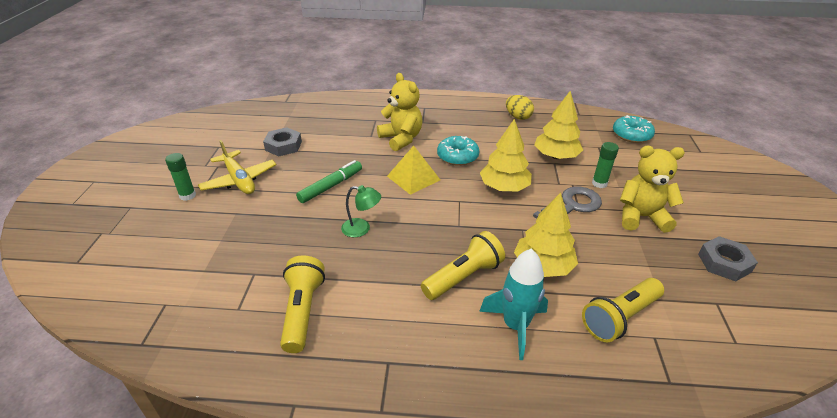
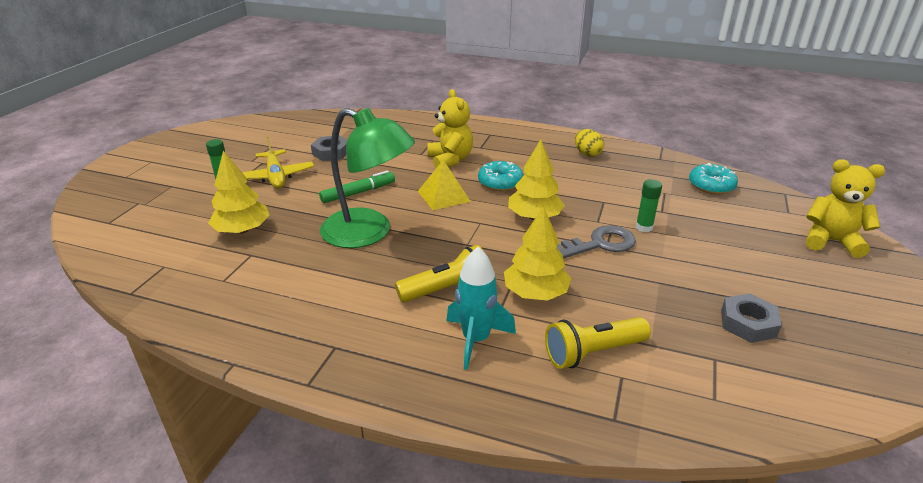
camera: 15 degrees right, 5 degrees down
(302, 311) = (278, 292): yellow flashlight -> none
(361, 229) = (369, 233): green lamp -> green lamp, size x2.40
(556, 156) = (609, 195): yellow tree -> yellow tree (242, 230)
(641, 217) = (674, 265): yellow teddy bear -> yellow teddy bear (831, 241)

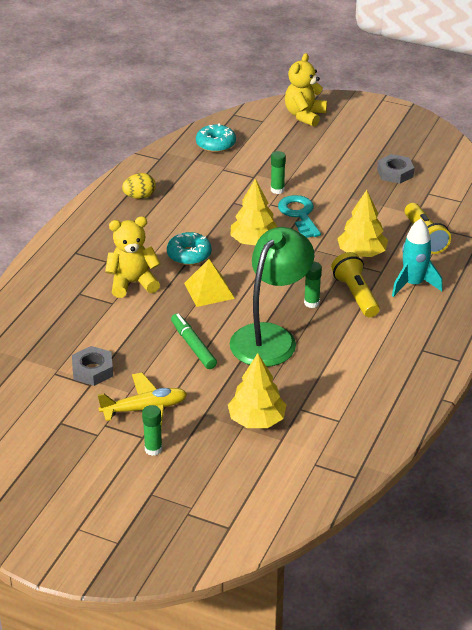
camera: 85 degrees left, 5 degrees up
(428, 257) = (311, 303): none -> green glue stick
(599, 244) = (299, 215): grey key -> turquoise key

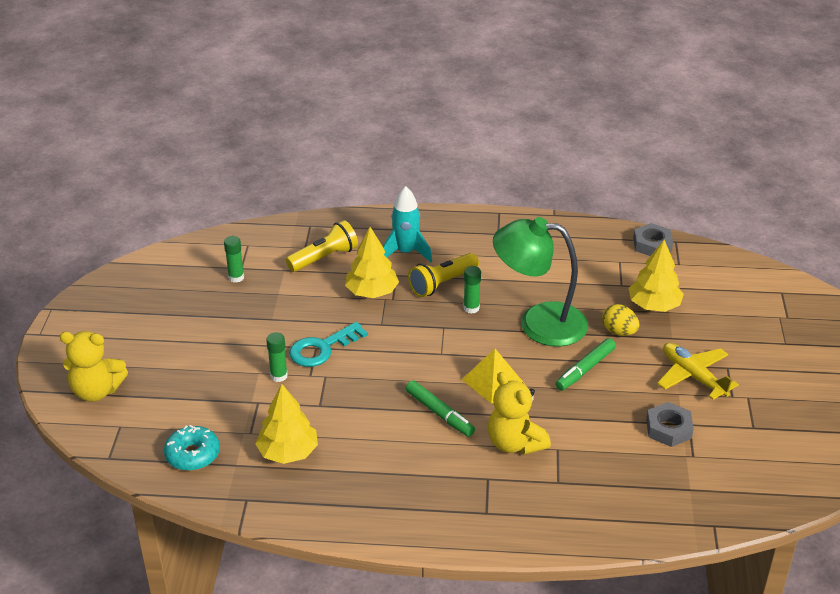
camera: 110 degrees left, 0 degrees up
(139, 197) = (343, 491): yellow egg -> yellow egg (619, 332)
(153, 449) = (736, 356): green glue stick -> green glue stick (236, 277)
(189, 255) = (439, 413): turquoise donut -> green marker
(254, 241) = (389, 370): yellow tree -> yellow tree (288, 452)
(395, 173) = (209, 296): grey nut -> grey nut (652, 245)

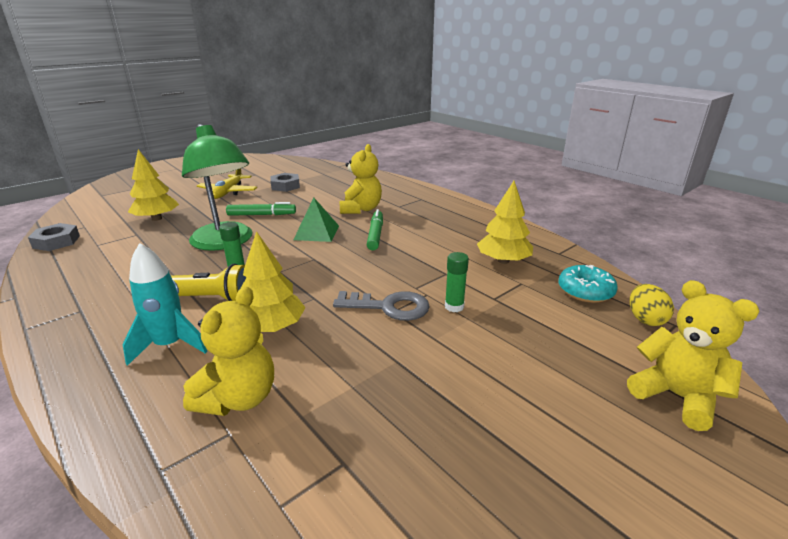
camera: 135 degrees left, 10 degrees down
(236, 277) = (369, 449): green glue stick -> none
(322, 348) = (388, 307): turquoise key -> grey key
(324, 258) = (239, 398): yellow flashlight -> yellow teddy bear
(493, 381) = (316, 232): yellow pyramid -> green pyramid
(619, 332) = (204, 218): yellow egg -> yellow egg (645, 319)

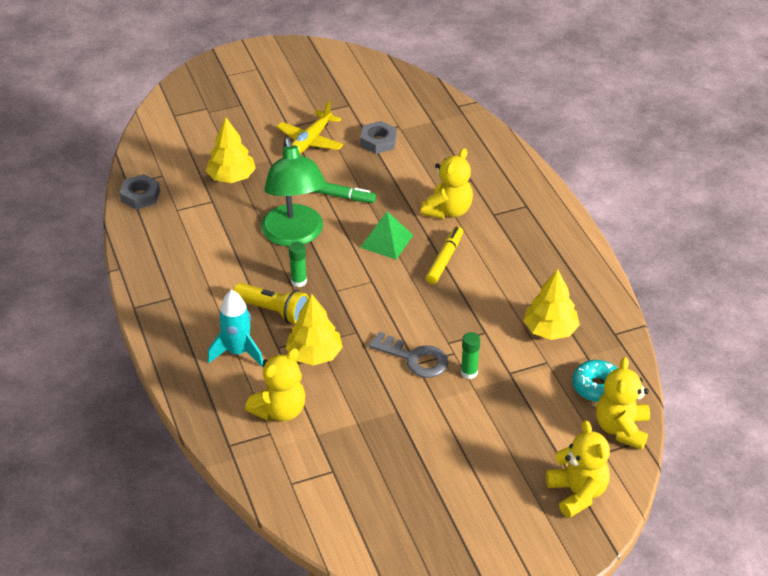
camera: 20 degrees right, 15 degrees up
(375, 234) = (444, 259): green marker -> yellow marker
(645, 319) = (621, 428): yellow egg -> yellow teddy bear

